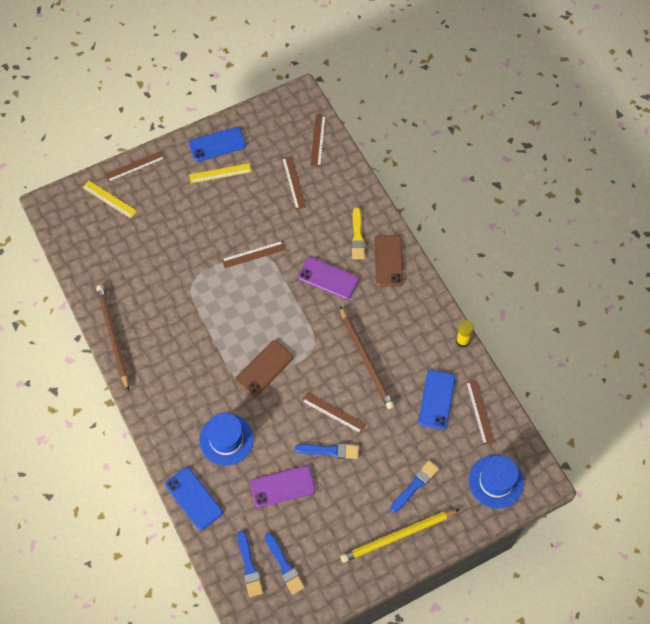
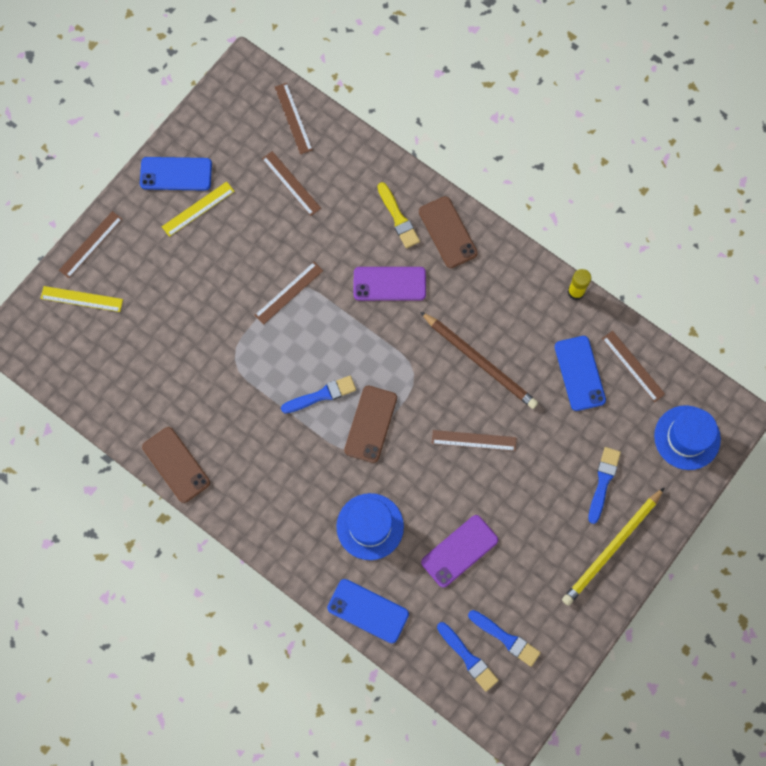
camera: 25 degrees left, 10 degrees up
(113, 336) = (176, 465): brown pencil -> brown phone
(217, 144) = (176, 174): blue phone -> blue phone turned 45 degrees clockwise
(330, 450) = (492, 486): blue brush -> blue brush (321, 395)

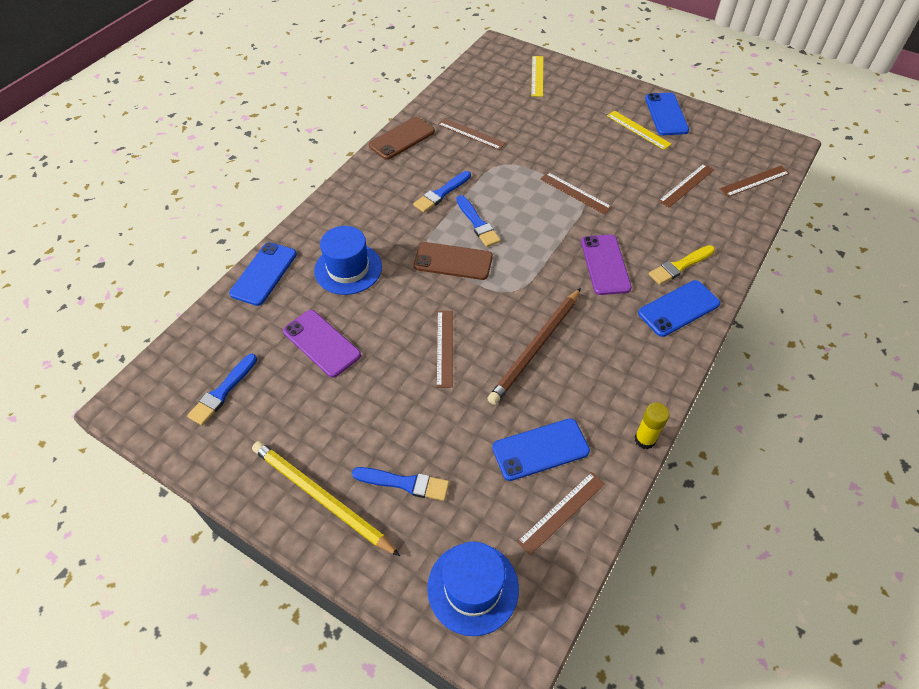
camera: 85 degrees right, 20 degrees down
(90, 244) = (585, 76): brown ruler -> brown ruler (471, 134)
(447, 232) = (678, 308): brown phone -> blue phone
(468, 658) = (206, 359): blue brush -> blue brush (441, 193)

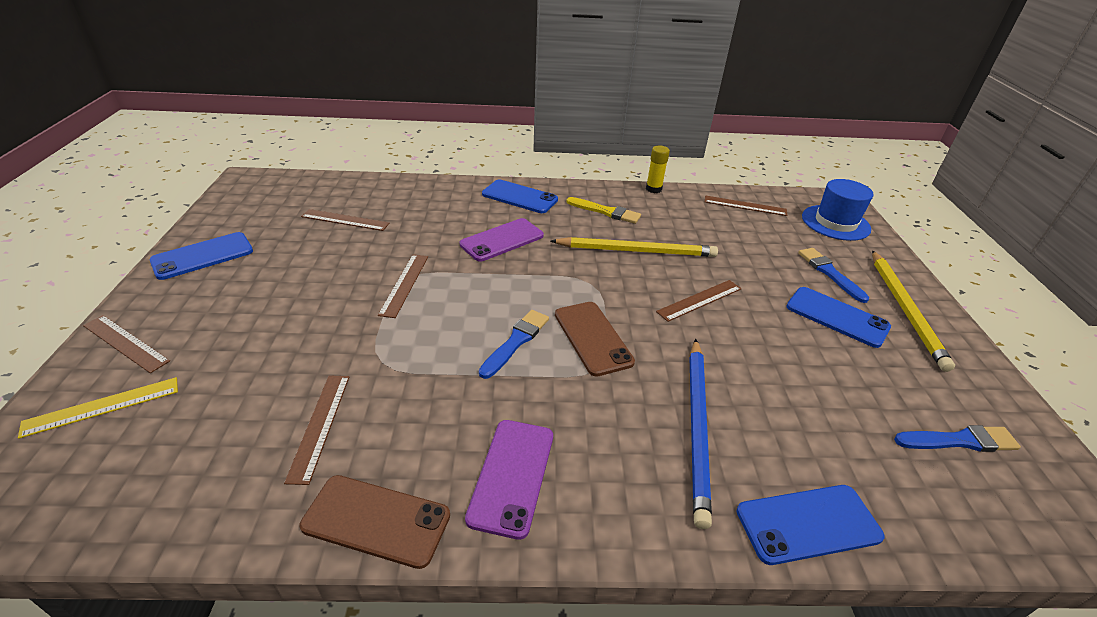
camera: 125 degrees left, 15 degrees down
(322, 343) = (806, 390): purple phone -> purple phone (512, 476)
(348, 269) = (697, 427): blue hat -> blue pencil
(441, 193) = (486, 399): blue brush -> none
(535, 348) = (636, 251): brown pencil -> yellow pencil
(540, 449) = (717, 224): blue phone -> blue phone (837, 317)
(638, 130) = (247, 269): yellow ruler -> none
(680, 266) = (469, 204): yellow brush -> yellow brush (606, 212)
(754, 181) = (316, 188): brown ruler -> brown ruler (125, 343)

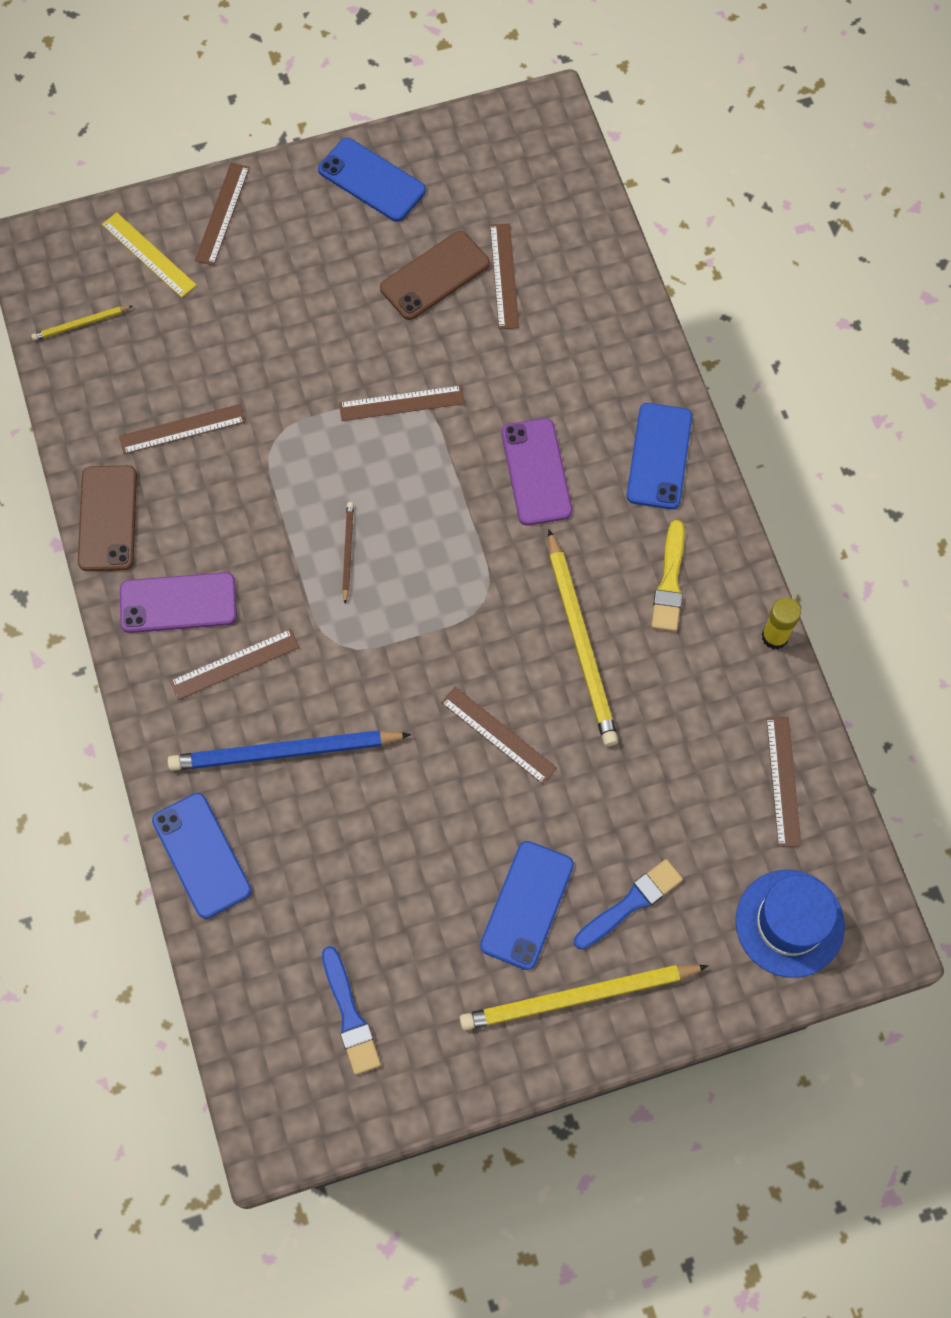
camera: 75 degrees right, 30 degrees up
(114, 489) = (80, 324): none -> yellow pencil
(502, 240) = (536, 472): purple phone -> purple phone turned 45 degrees clockwise
(516, 341) = (347, 551): blue brush -> brown pencil
(592, 338) = (382, 627): brown phone -> brown phone (434, 276)
(597, 444) = (235, 664): none -> brown ruler

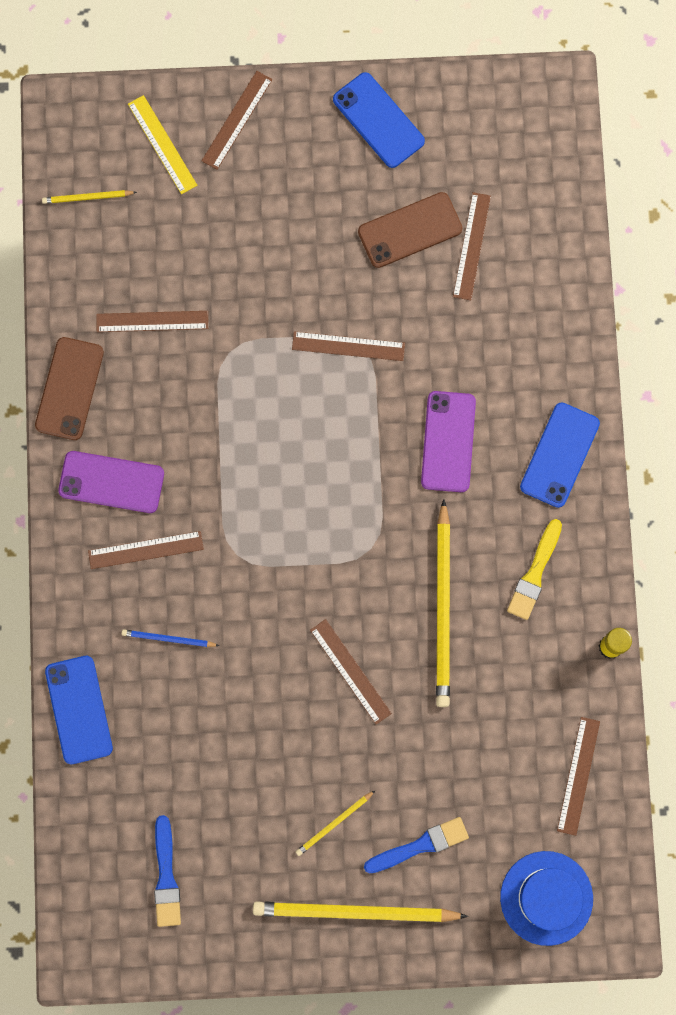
camera: 15 degrees right, 10 degrees up
(284, 752) = (168, 639): blue pencil -> blue pencil, size x0.47
(347, 551) = (266, 473): brown pencil -> none
(527, 905) = (334, 824): blue phone -> yellow pencil

